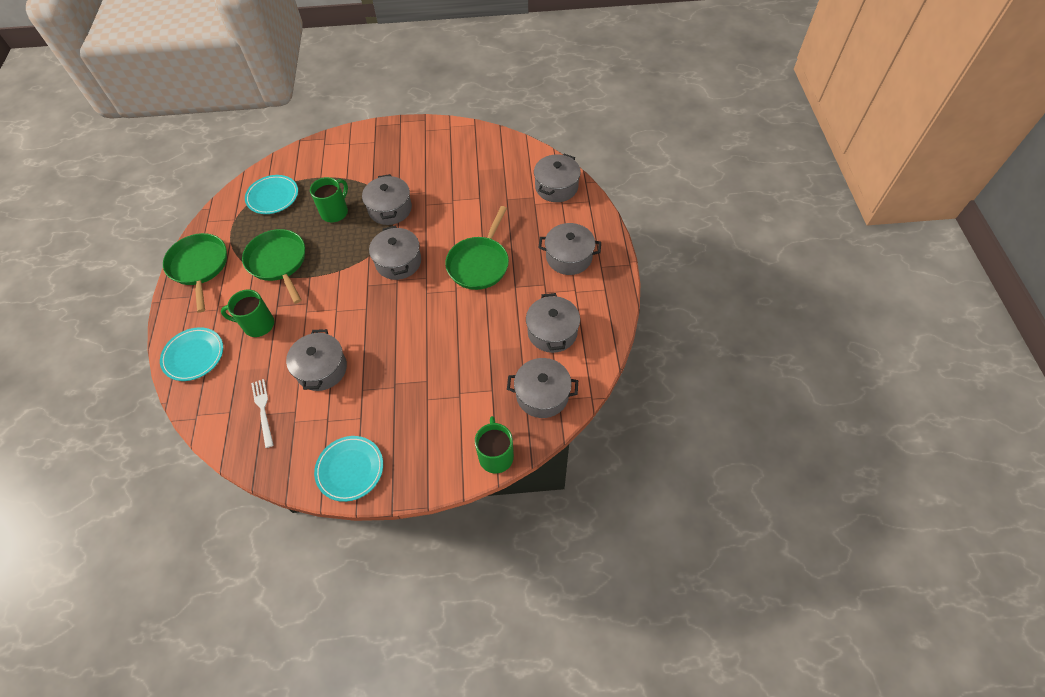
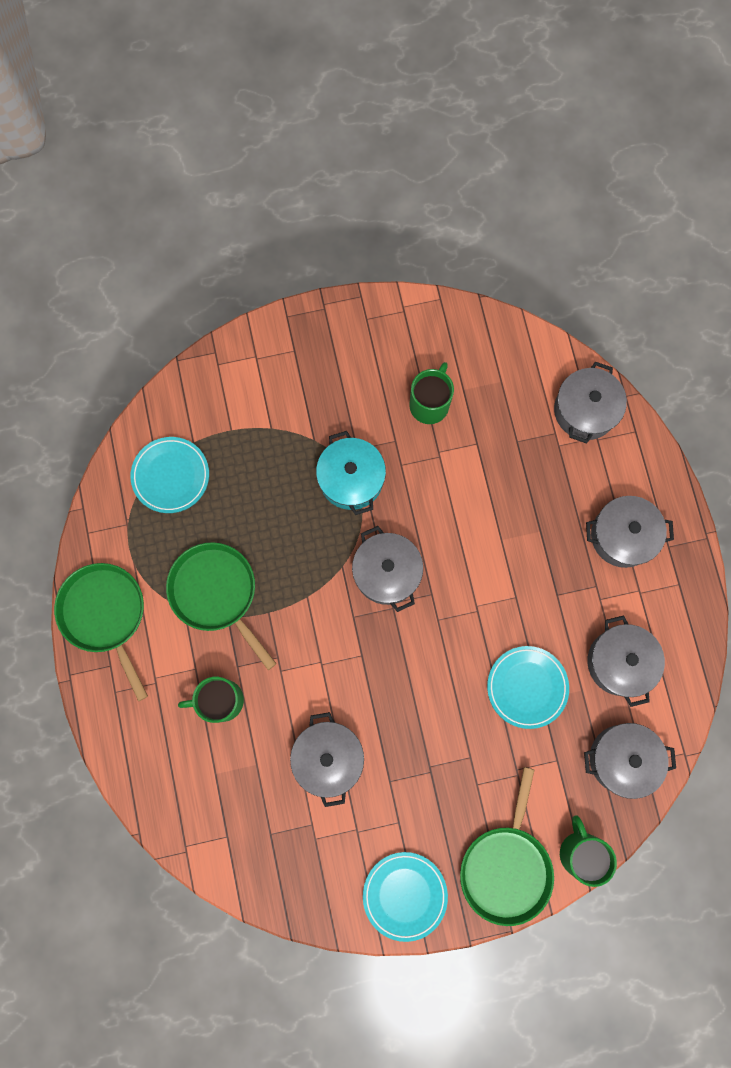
camera: 10 degrees left, 20 degrees up
(194, 356) = (150, 760): turquoise plate -> turquoise plate (527, 687)
(263, 410) = (270, 828): white fork -> none
(335, 212) = (272, 493): green mug -> green mug (429, 404)
(390, 209) = (351, 479): grey pot -> turquoise pot
(479, 263) = (500, 561): green pan -> green pan (506, 866)

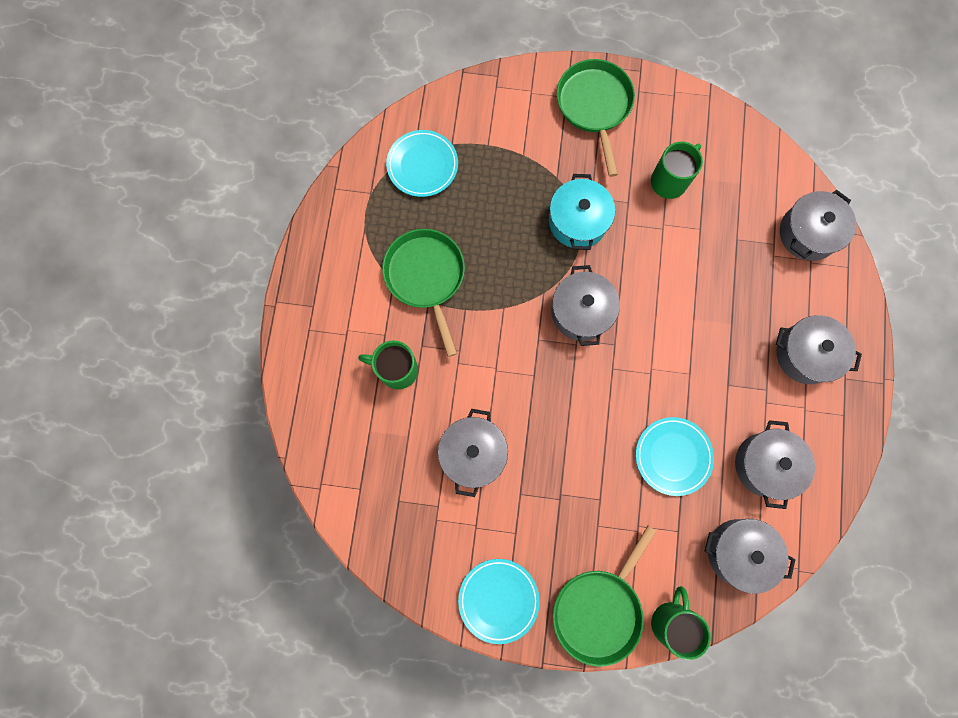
camera: 20 degrees right, 0 degrees up
(105, 614) = (325, 262): green pan -> green pan (594, 106)

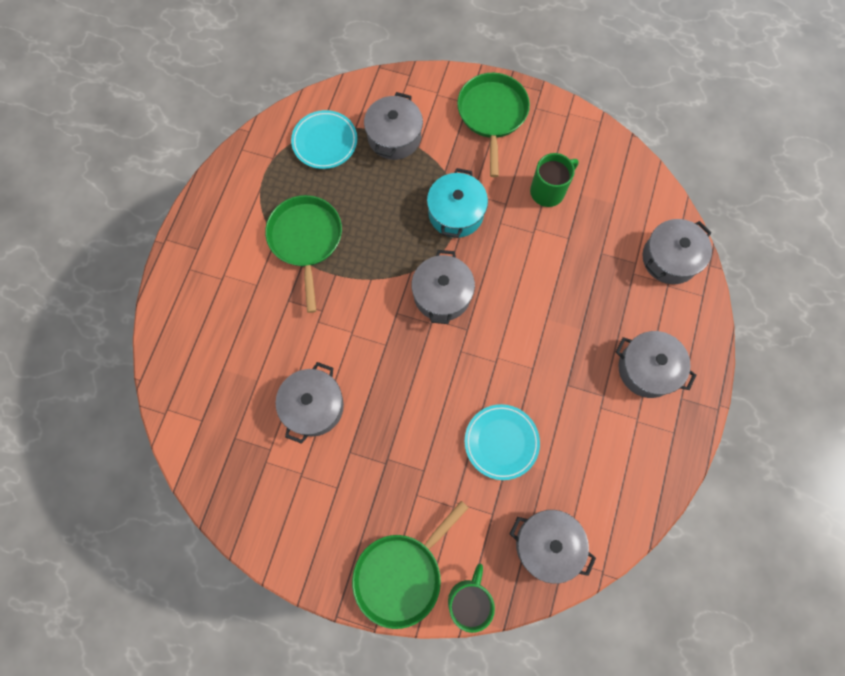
camera: 10 degrees right, 5 degrees down
(397, 369) = (260, 318): green mug -> none
(498, 599) = (307, 547): turquoise plate -> none
(765, 465) = (589, 466): grey pot -> grey pot (394, 137)

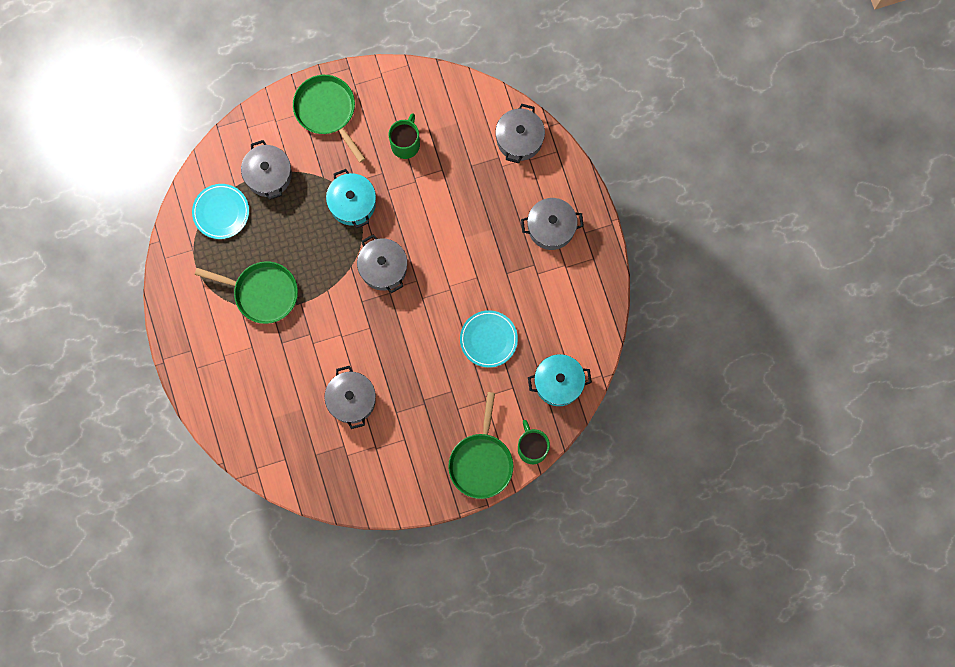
camera: 35 degrees left, 5 degrees up
(306, 240) = (262, 293): green pan -> green pan turned 150 degrees clockwise
(547, 545) = (558, 383): grey pot -> turquoise pot

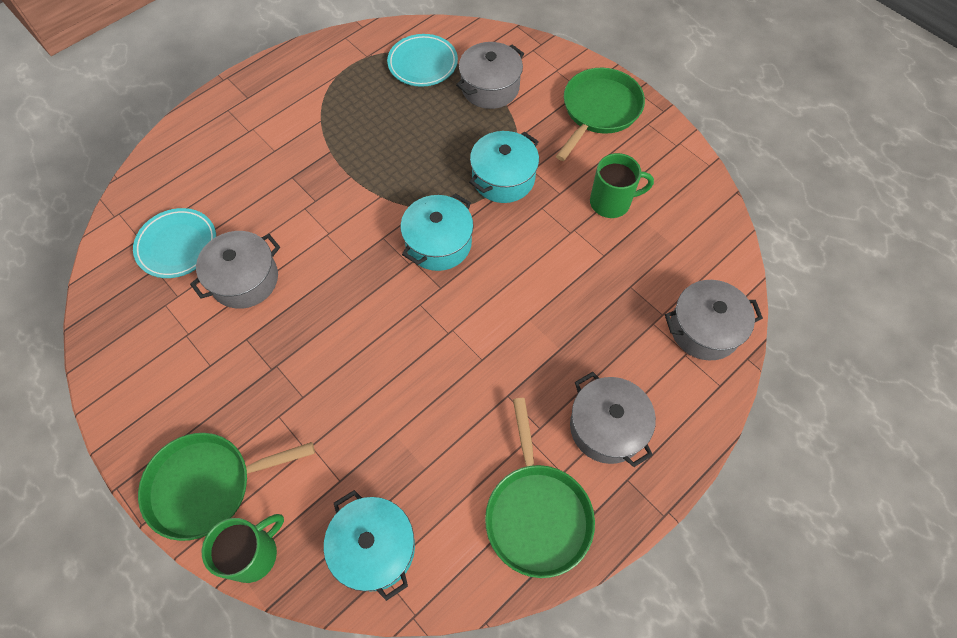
camera: 65 degrees right, 15 degrees down
(262, 293) = (346, 135): green pan -> green pan (537, 514)
(383, 268) = (438, 243): grey pot -> turquoise pot
(488, 339) = (399, 414): turquoise plate -> turquoise plate (177, 245)

